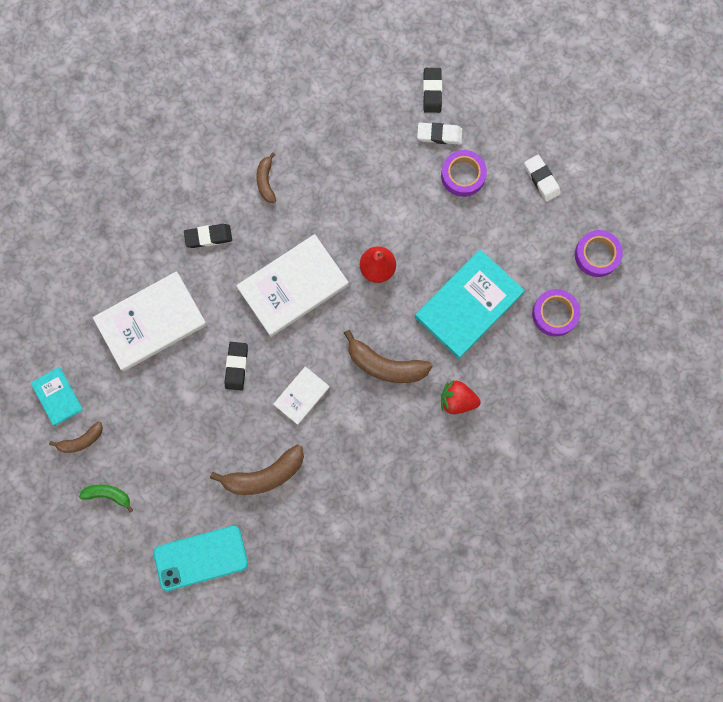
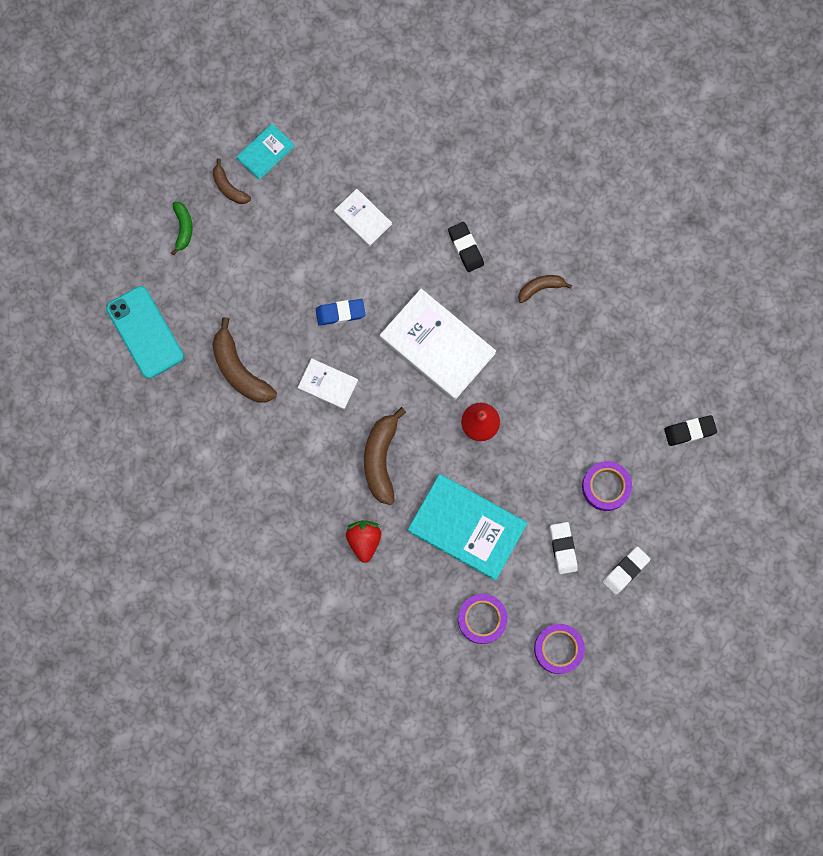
camera: 75 degrees right, 0 degrees up
(151, 322) = (363, 218): white book -> white book, size x0.52
(236, 366) = (340, 313): black eraser -> blue eraser
(439, 135) = (643, 451): white eraser -> white eraser (563, 548)

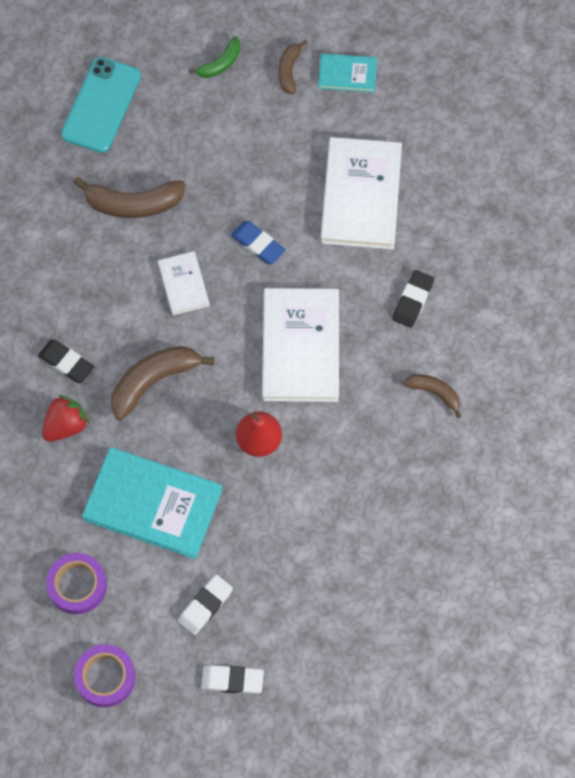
camera: 50 degrees right, 10 degrees down
(239, 370) = (133, 204): brown banana -> brown banana turned 105 degrees counterclockwise
(363, 218) = (361, 195): white book -> white book, size x1.93
(467, 527) = (153, 504): turquoise book -> turquoise book turned 60 degrees counterclockwise
(606, 487) = (297, 598): purple tape -> none
(689, 431) = (418, 633): black eraser -> black eraser (66, 362)

